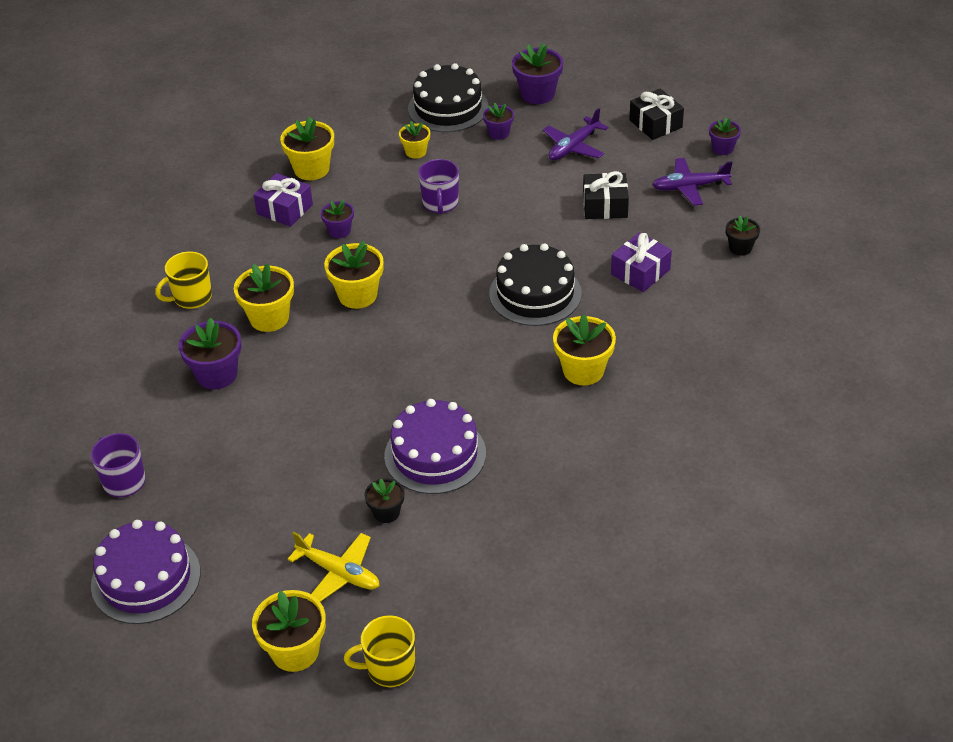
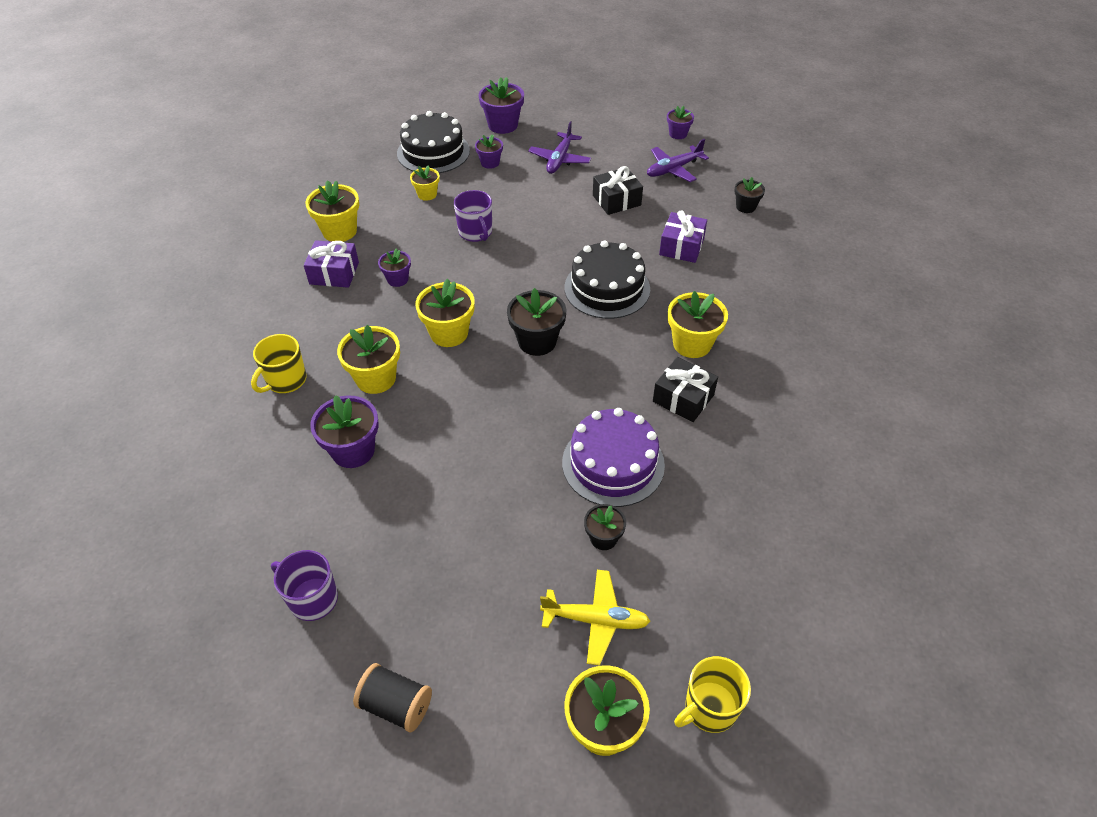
camera: 25 degrees left, 5 degrees up
(146, 579) = (396, 705): purple cake -> black spool
(434, 326) = (537, 341): none -> black flower pot
(655, 124) = (613, 127): black gift -> black gift (683, 398)

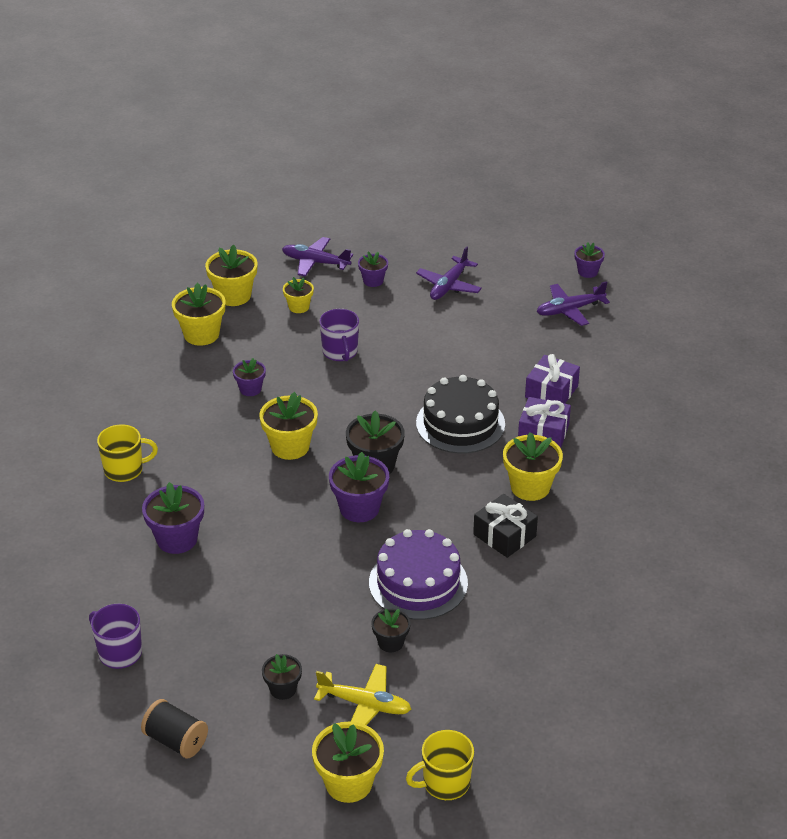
camera: 10 degrees right, 10 degrees down
(286, 380) = (124, 470): yellow mug -> yellow mug turned 150 degrees counterclockwise
(334, 273) = (188, 375): purple gift -> purple gift (543, 433)
(376, 378) = (210, 479): yellow flower pot -> yellow flower pot (233, 296)
(433, 152) = (315, 262): black cake -> purple plane
(503, 125) = (397, 241): purple flower pot -> purple flower pot (359, 508)
(616, 200) = (497, 336): black gift -> none
(745, 207) = (635, 359): black flower pot -> black flower pot (283, 689)

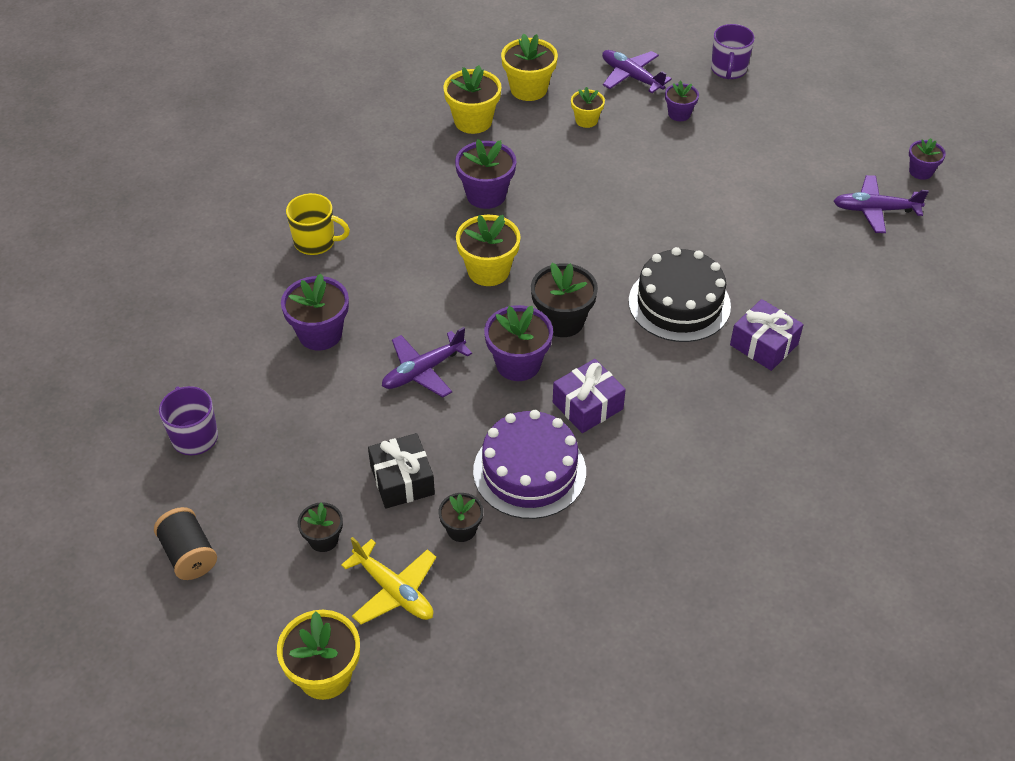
camera: 25 degrees right, 10 degrees up
(250, 389) = (486, 195): purple flower pot -> purple flower pot, size x1.68
(340, 352) = (599, 183): purple mug -> purple mug (728, 70)
(445, 783) = (422, 718): yellow mug -> none
(449, 285) = (756, 143): purple plane -> purple plane (423, 371)
(504, 535) = (653, 450): black gift -> black gift (402, 480)
(530, 487) = (713, 403): yellow flower pot -> none
(551, 392) = (800, 299): purple gift -> purple gift (587, 405)

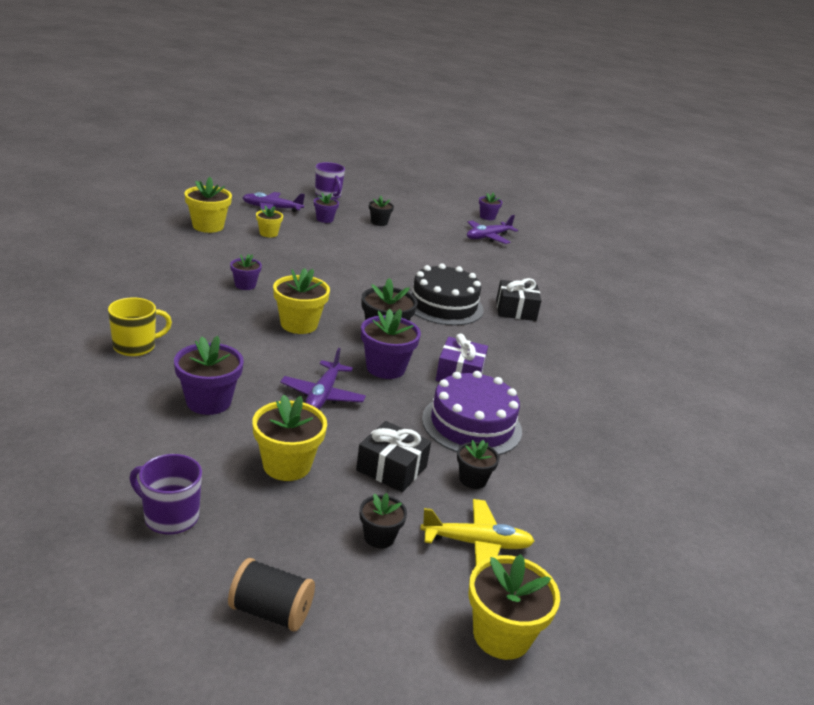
camera: 45 degrees left, 20 degrees down
(473, 121) = (186, 250): yellow flower pot -> yellow flower pot (287, 465)
(486, 195) = (245, 285): purple flower pot -> purple flower pot, size x0.59
(746, 139) = (379, 222): none -> black flower pot
(764, 344) = (515, 310): purple gift -> black gift

